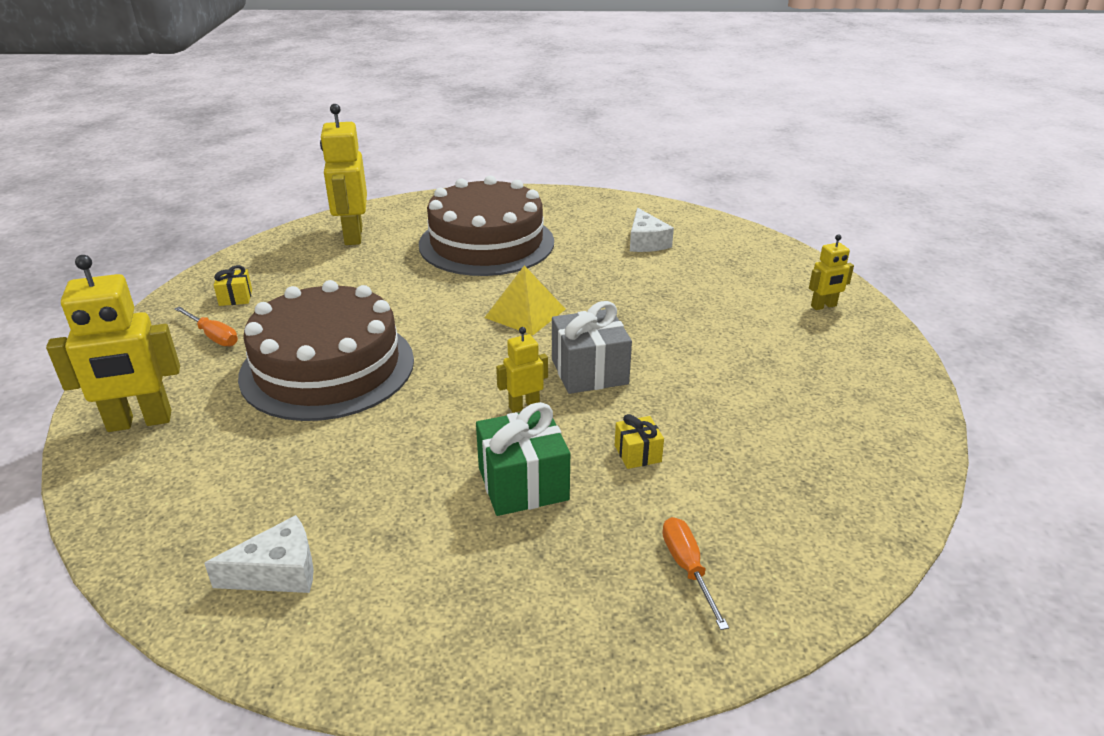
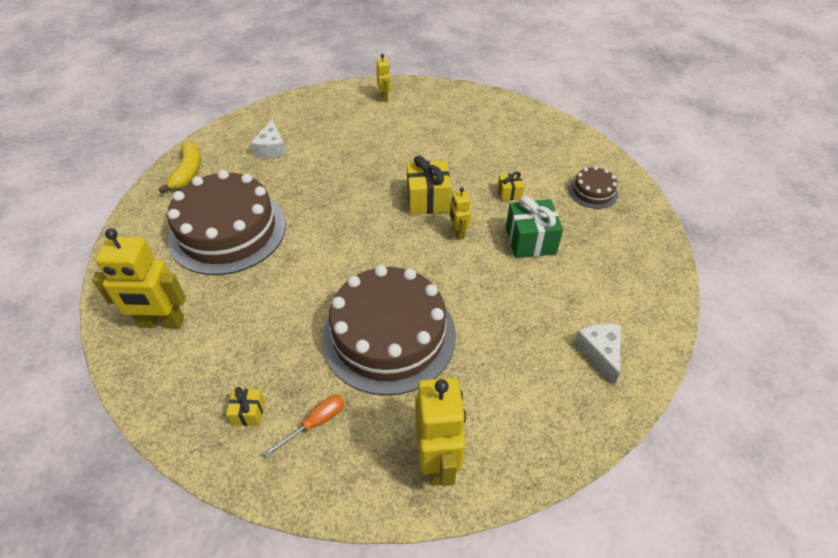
camera: 80 degrees left, 15 degrees up
(525, 313) = (348, 220): yellow pyramid -> none
(577, 205) = (187, 172): none -> yellow banana
(589, 371) = (428, 200): grey gift -> yellow gift
(646, 242) = (271, 148): white cheese -> white cheese turned 90 degrees clockwise
(687, 568) = (593, 192): orange screwdriver -> brown cake

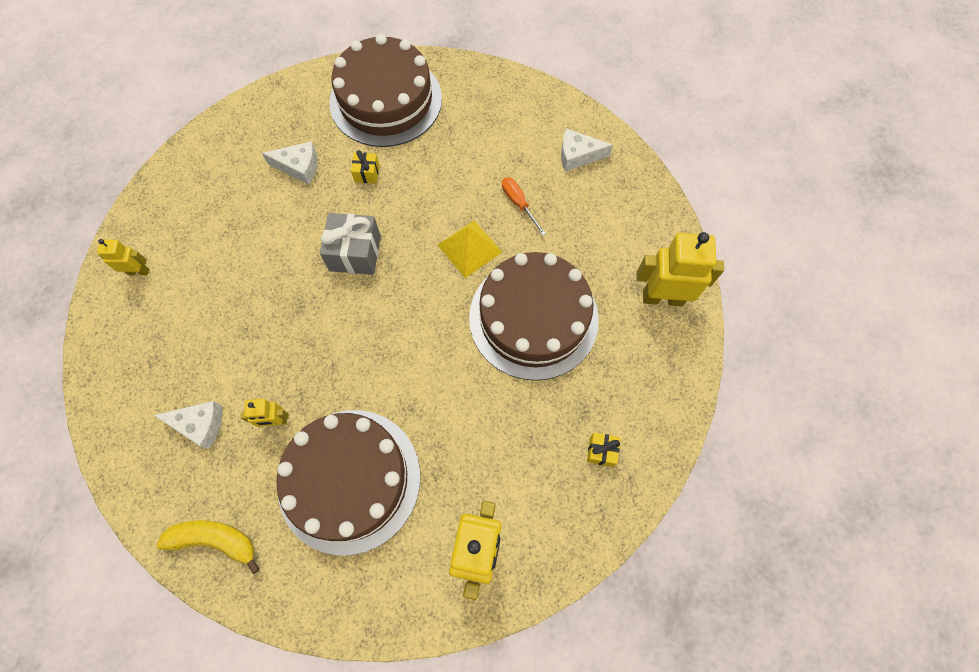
camera: 80 degrees left, 20 degrees up
(316, 423) = (618, 391): orange screwdriver -> orange screwdriver (518, 203)
(428, 200) = (355, 253): yellow gift -> grey gift
(454, 274) = (469, 248): none -> yellow pyramid
(458, 233) = (413, 233): yellow robot -> yellow robot (275, 421)
(499, 154) = (299, 167): none -> white cheese
(530, 241) = (440, 172): green gift -> none
(593, 192) = (386, 100): brown cake -> brown cake, size x2.23

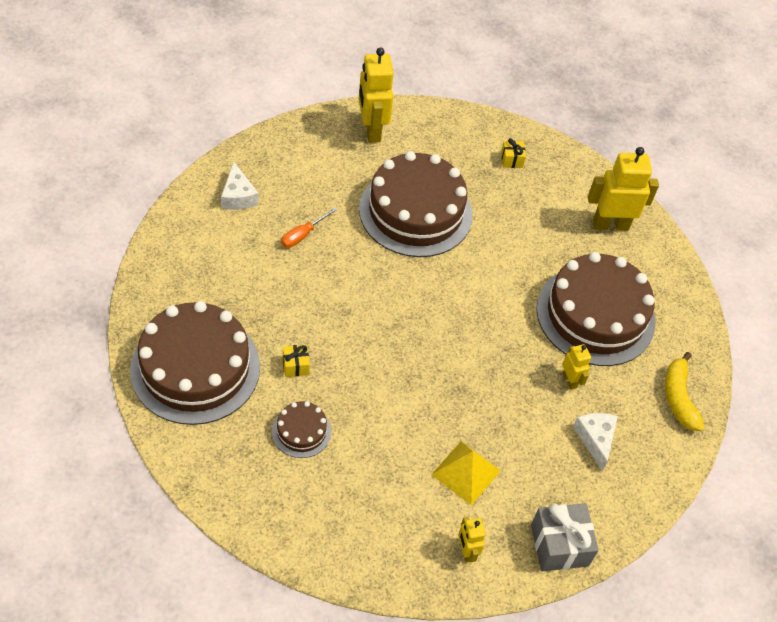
camera: 110 degrees left, 15 degrees down
(299, 167) = (301, 431): white cheese -> brown cake
(355, 253) = (390, 356): grey gift -> grey gift (559, 545)
(469, 248) = (360, 266): yellow pyramid -> yellow pyramid (466, 472)

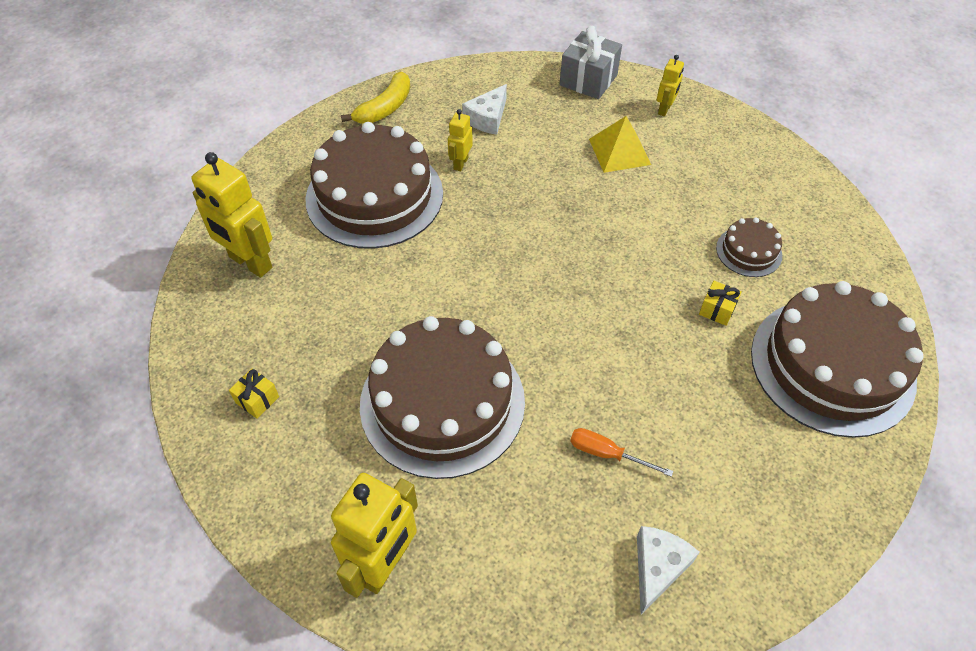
camera: 135 degrees left, 0 degrees up
(303, 235) = (607, 454): orange screwdriver -> orange screwdriver turned 150 degrees counterclockwise

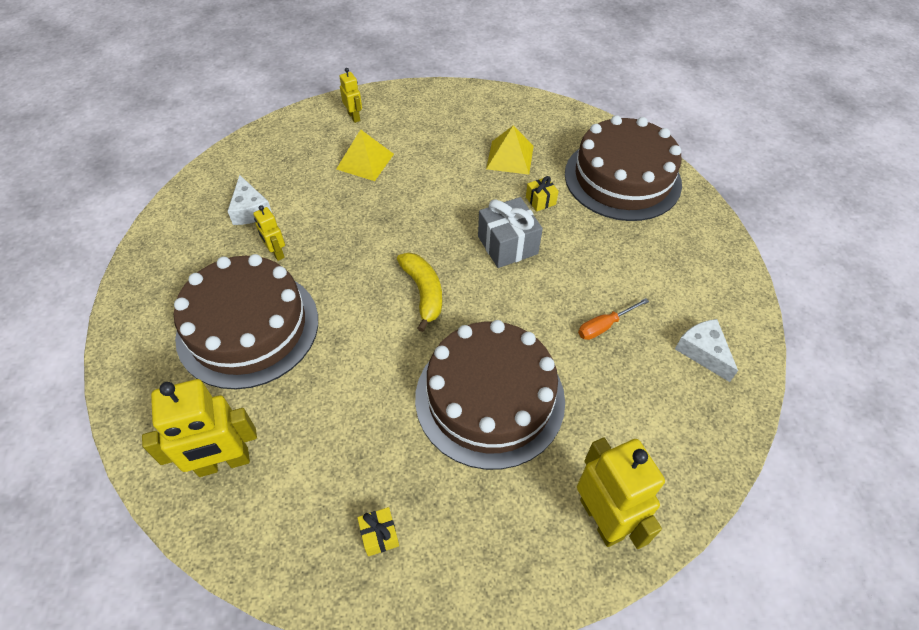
camera: 55 degrees left, 0 degrees up
(385, 108) = (160, 265): yellow banana -> yellow banana (423, 292)
(588, 80) = (281, 134): grey gift -> grey gift (507, 245)
(748, 251) = (510, 157): brown cake -> yellow pyramid

